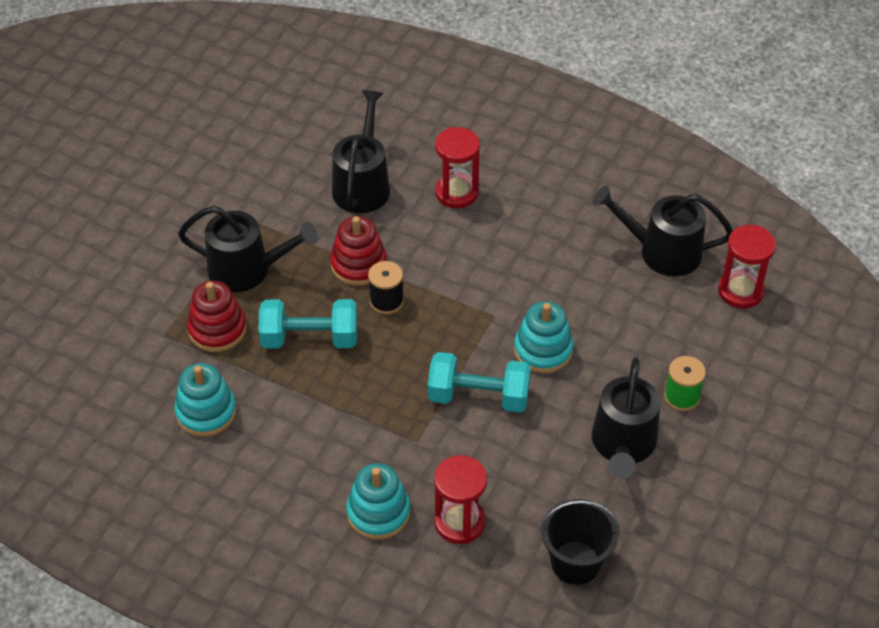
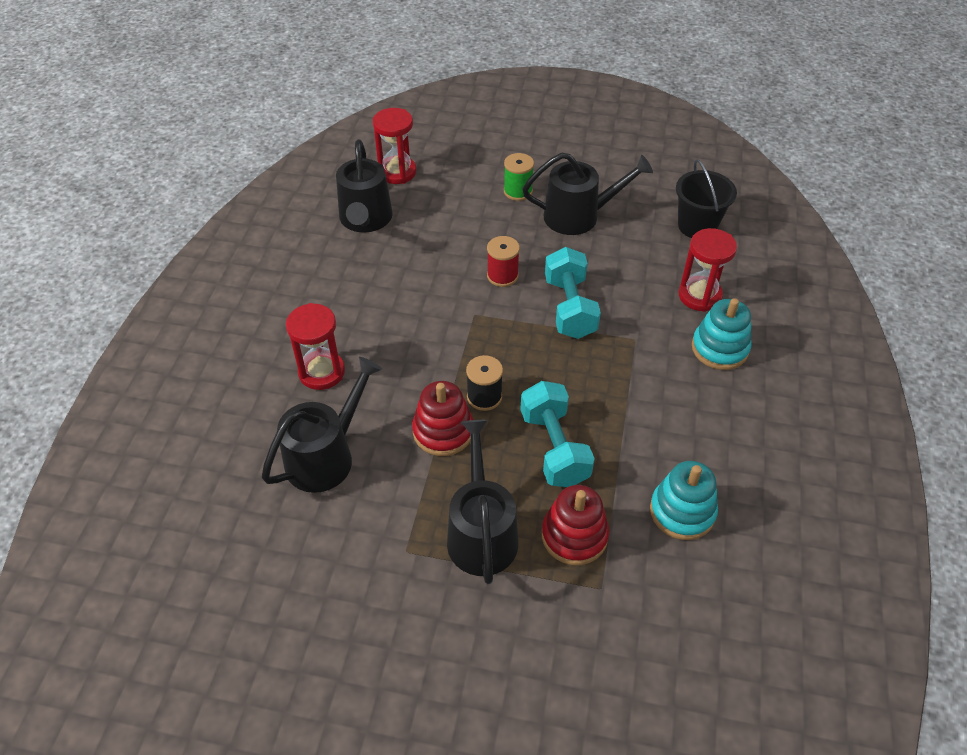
camera: 105 degrees left, 0 degrees up
(362, 185) = (325, 456): black watering can -> black watering can turned 135 degrees clockwise
(543, 350) = (502, 276): turquoise stacking toy -> red spool

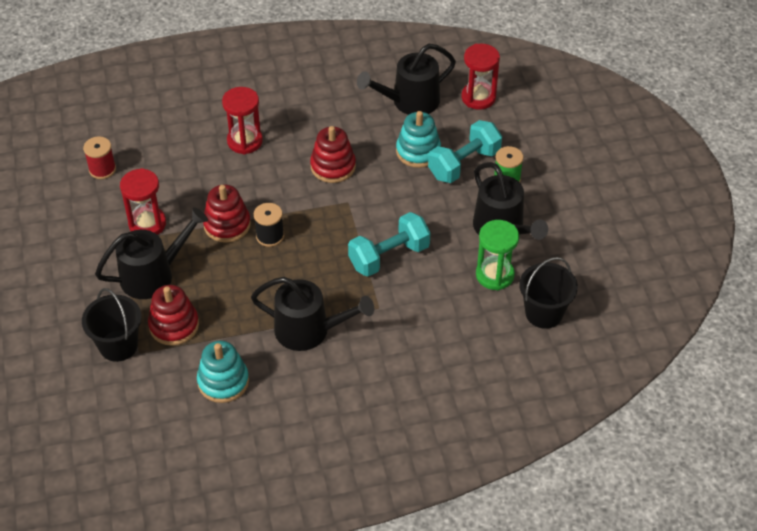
camera: 65 degrees right, 0 degrees up
(325, 456) = (175, 173): black watering can -> black watering can (309, 330)
(415, 309) = (333, 166): none -> red stacking toy
(502, 276) = (399, 204): red spool -> red spool (102, 169)
(554, 448) = (244, 291): turquoise dumbbell -> turquoise dumbbell (464, 164)
(579, 609) = (118, 345): none -> black bucket
(634, 241) = (494, 275): none -> green hourglass
(699, 296) = (454, 337): red hourglass -> red hourglass (147, 224)
(719, 348) = (400, 365): turquoise stacking toy -> turquoise stacking toy (418, 151)

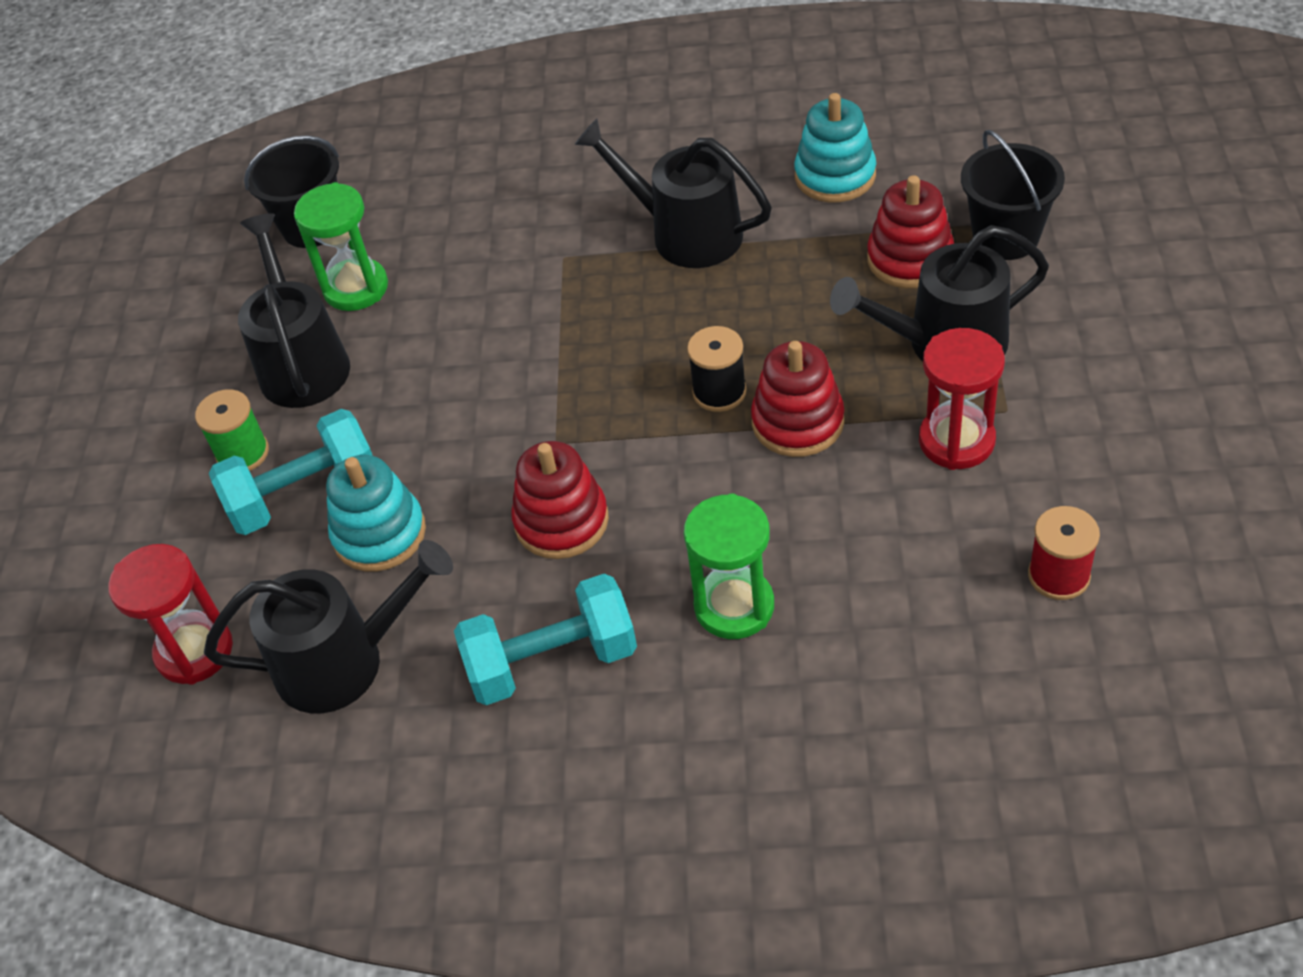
camera: 160 degrees left, 0 degrees up
(245, 141) = (734, 606): red hourglass -> green hourglass
(389, 256) = (516, 334): turquoise dumbbell -> turquoise dumbbell (552, 661)

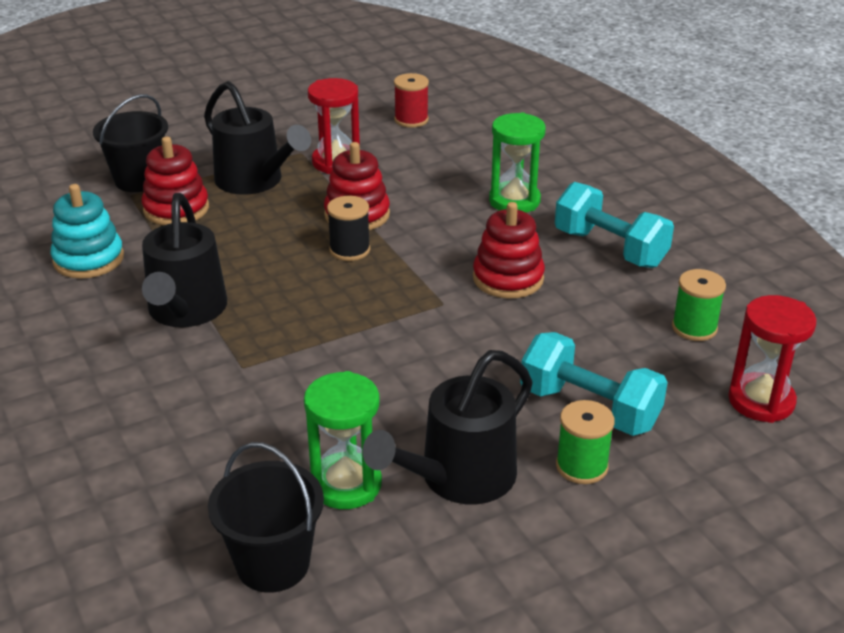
camera: 125 degrees left, 15 degrees down
(343, 661) = (694, 328): black watering can -> green spool
(379, 534) = (588, 354): turquoise stacking toy -> none

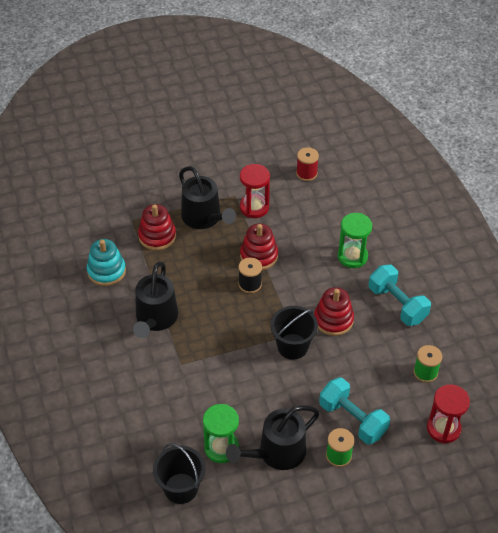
camera: 10 degrees right, 15 degrees up
(139, 180) = (138, 208): black bucket -> black bucket (292, 346)

